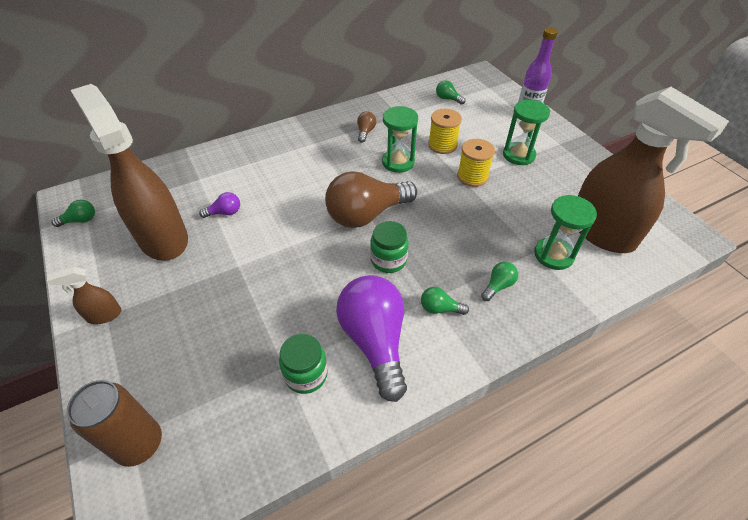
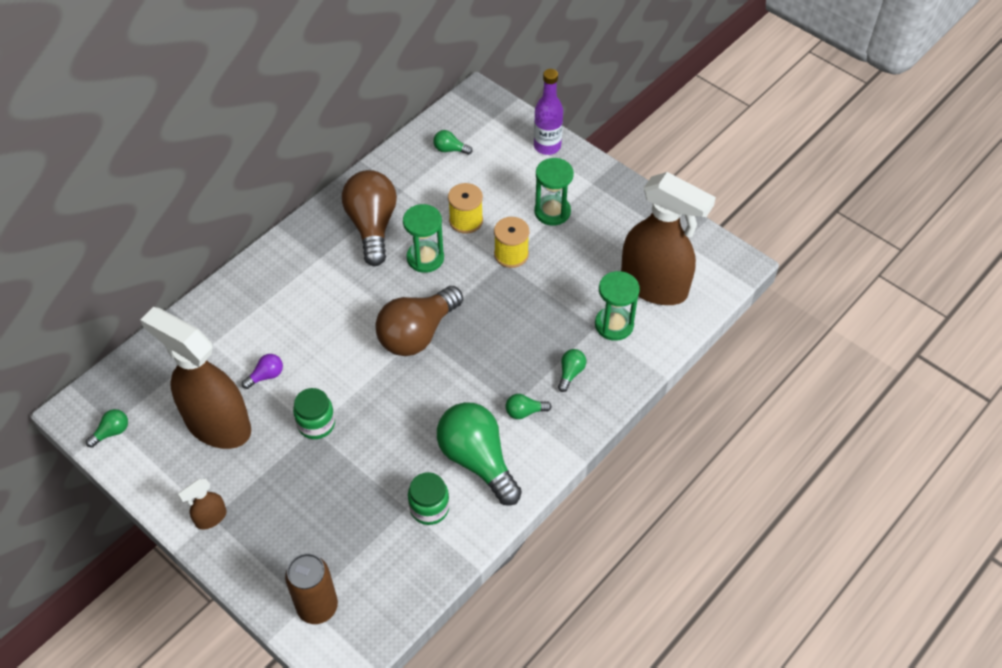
camera: 20 degrees left, 5 degrees up
(365, 132) = (372, 226): brown light bulb -> brown light bulb, size x2.36
(375, 341) = (477, 460): purple light bulb -> green light bulb
(388, 260) = (459, 378): green jar -> green jar (316, 424)

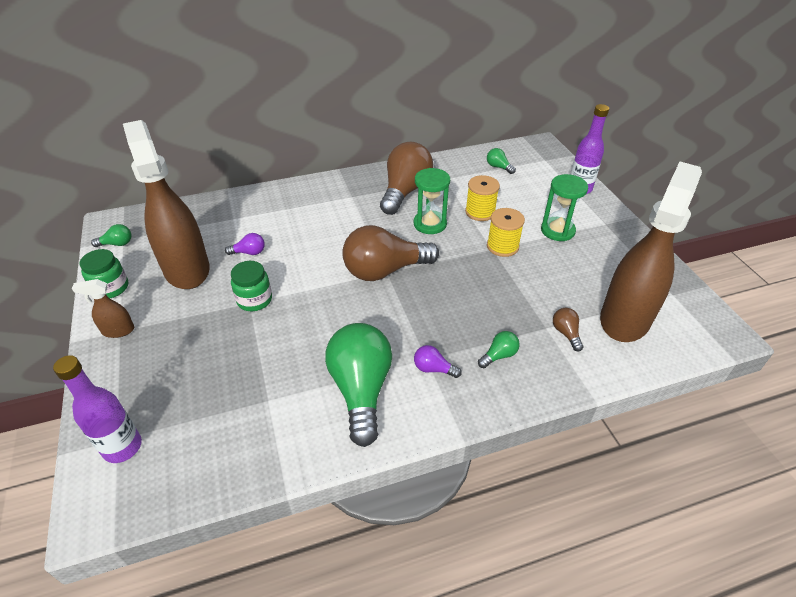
camera: 30 degrees right, 10 degrees down
(317, 607) = (122, 447): brown can -> purple bottle
(429, 508) = (287, 410): green jar -> green jar (111, 288)
(524, 412) = (433, 369): green light bulb -> purple light bulb
(614, 325) = (566, 333): green hourglass -> brown light bulb
(654, 286) = (625, 318): brown spray bottle -> brown spray bottle turned 120 degrees counterclockwise

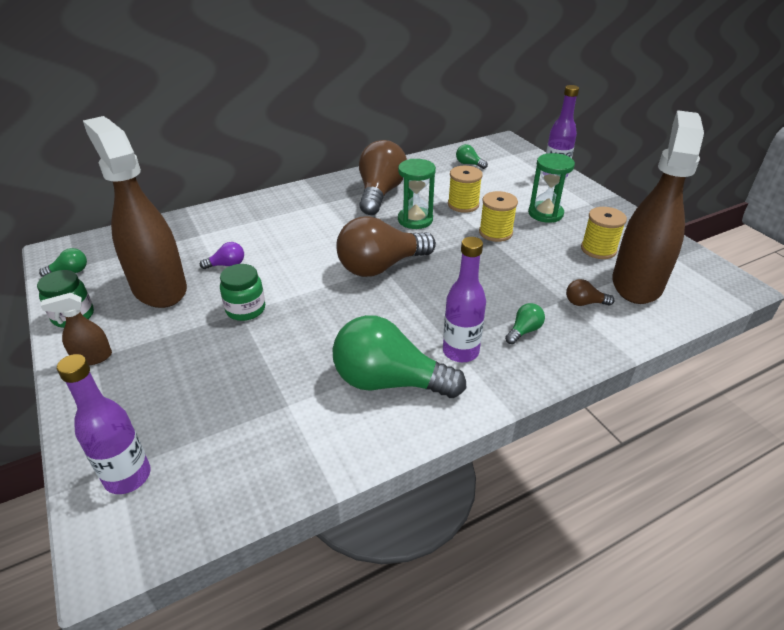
camera: 10 degrees left, 5 degrees down
(361, 390) = (389, 381): green light bulb -> green light bulb turned 60 degrees counterclockwise
(433, 369) = (460, 351): purple light bulb -> purple bottle
(566, 333) = (584, 303): brown light bulb -> brown light bulb turned 60 degrees counterclockwise
(598, 276) = (598, 249): none -> yellow spool

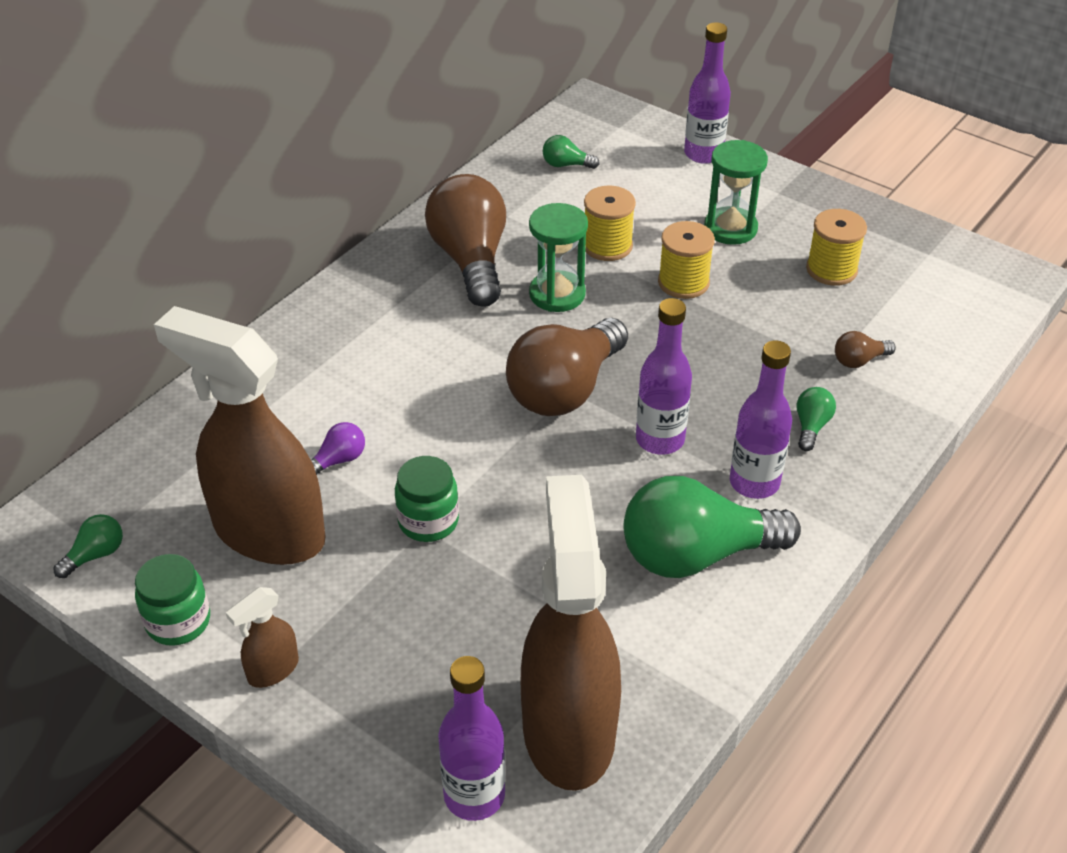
camera: 25 degrees left, 5 degrees up
(417, 309) = (660, 439): none -> purple bottle
(637, 283) = (904, 309): brown spray bottle -> brown spray bottle (568, 730)

